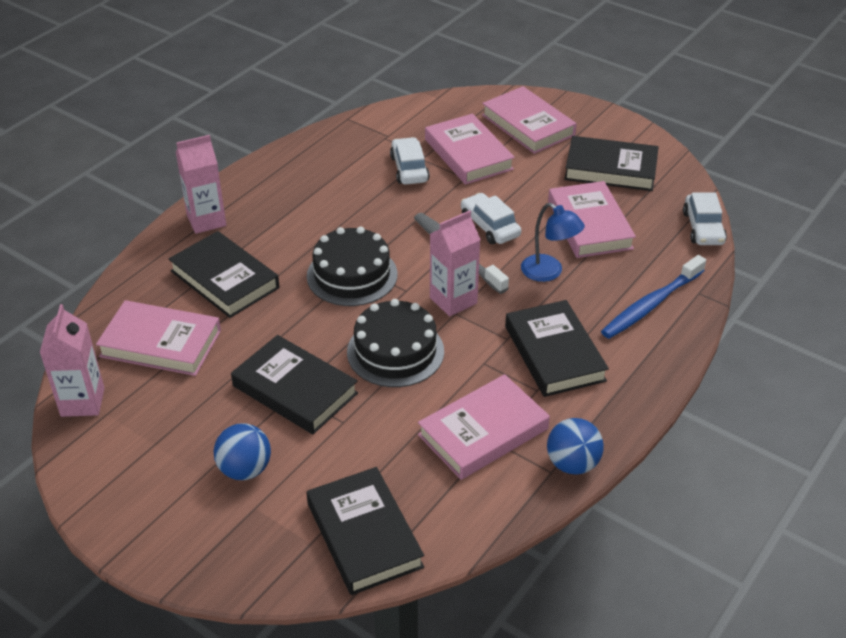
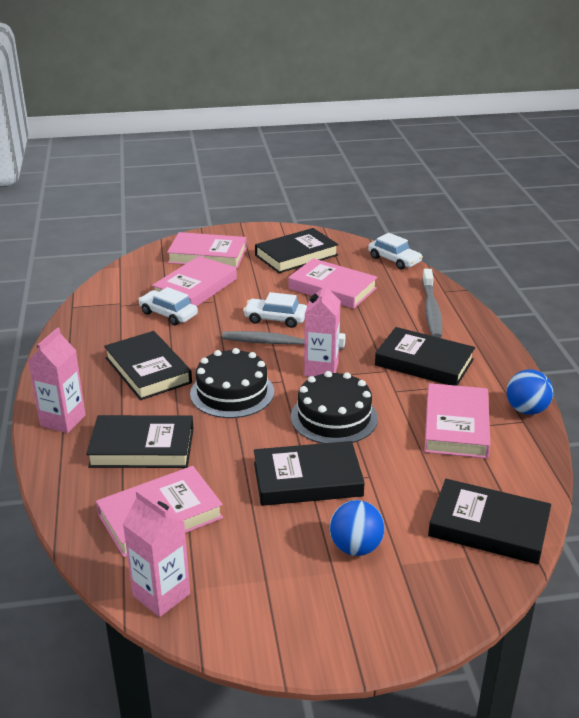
camera: 45 degrees left, 10 degrees down
(320, 214) = (148, 370): none -> black book
(468, 154) = (195, 287): pink book -> pink book turned 75 degrees counterclockwise
(549, 272) = (351, 324): blue lamp -> none
(651, 305) = (431, 310): blue toothbrush -> grey toothbrush

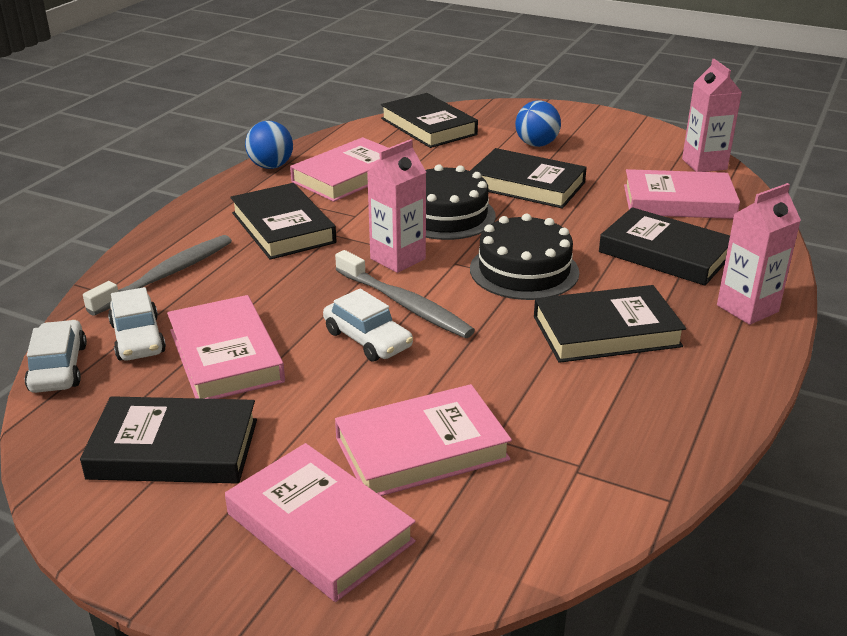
camera: 145 degrees left, 0 degrees up
(148, 370) = (606, 331): black book -> black book turned 75 degrees clockwise
(168, 314) = (512, 411): white car -> white car (137, 338)

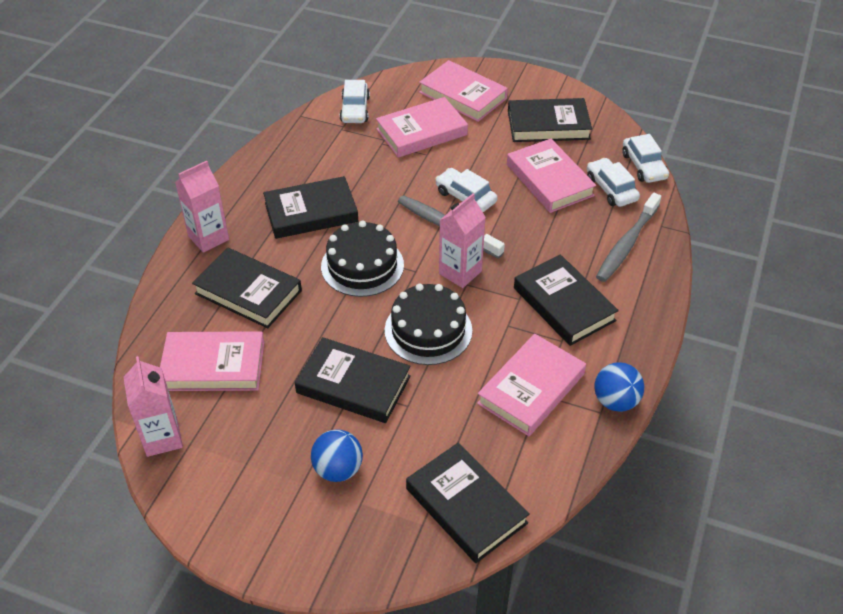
camera: 175 degrees right, 15 degrees up
(557, 507) = (355, 109): none -> white car

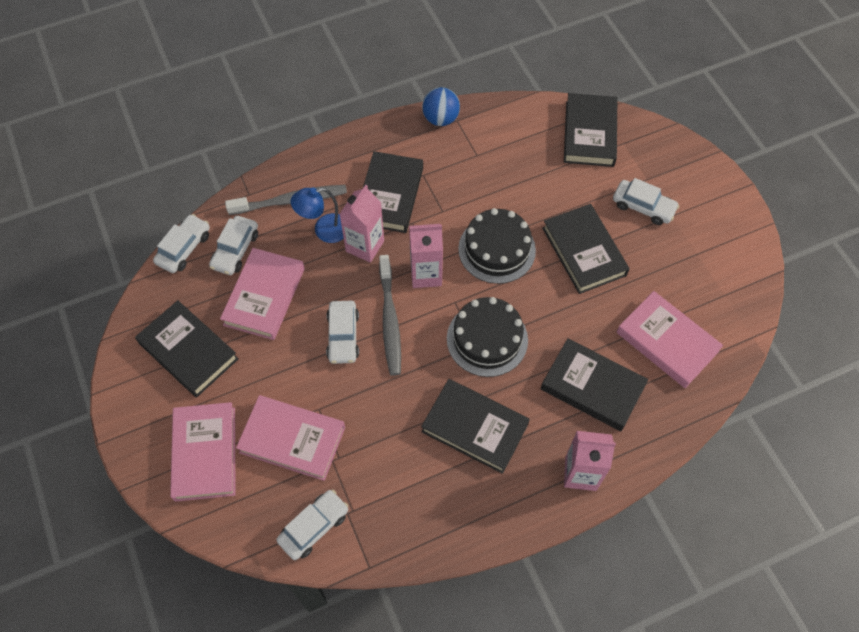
camera: 135 degrees left, 15 degrees up
(162, 438) = (740, 313): pink carton -> pink carton (365, 246)
(248, 292) = (592, 387): black book -> black book turned 45 degrees counterclockwise
(338, 469) = (643, 207): blue ball -> white car
(531, 388) = (478, 163): pink book -> none
(573, 244) = (324, 230): none -> blue lamp

